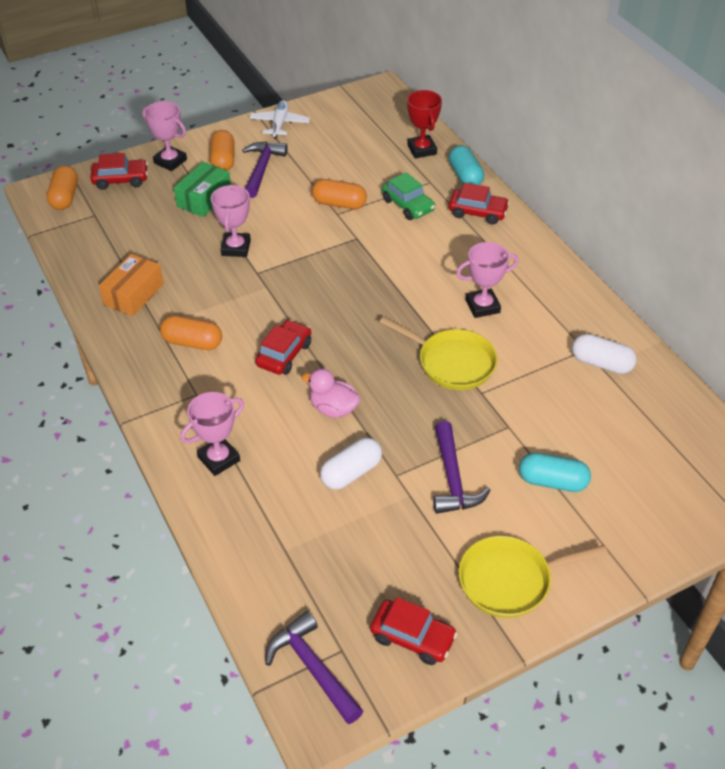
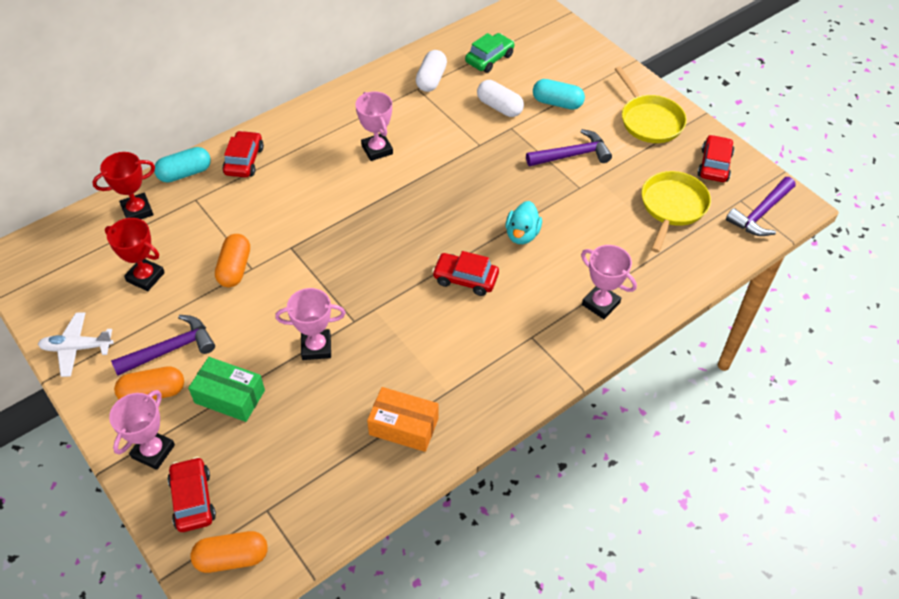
camera: 100 degrees left, 5 degrees up
(192, 342) = (465, 355): orange capsule -> none
(262, 169) = (171, 349): purple hammer -> purple hammer turned 150 degrees clockwise
(333, 408) = (522, 234): pink duck -> turquoise duck
(343, 155) = (145, 277): none -> red trophy
(351, 473) = (586, 214): white capsule -> white capsule (499, 107)
(408, 205) = (235, 213): green car -> green car (489, 59)
(451, 362) = (450, 164): yellow pan -> yellow pan (672, 207)
(552, 481) = (557, 103): turquoise capsule -> turquoise capsule turned 75 degrees counterclockwise

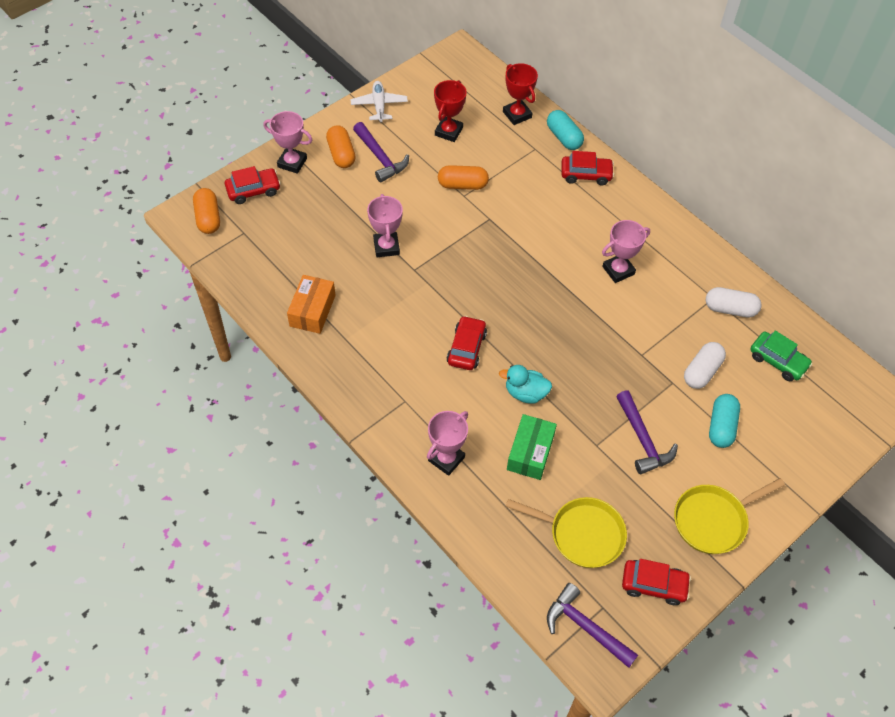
camera: 85 degrees right, 5 degrees up
(230, 396) = (339, 199): green box -> green box (530, 452)

